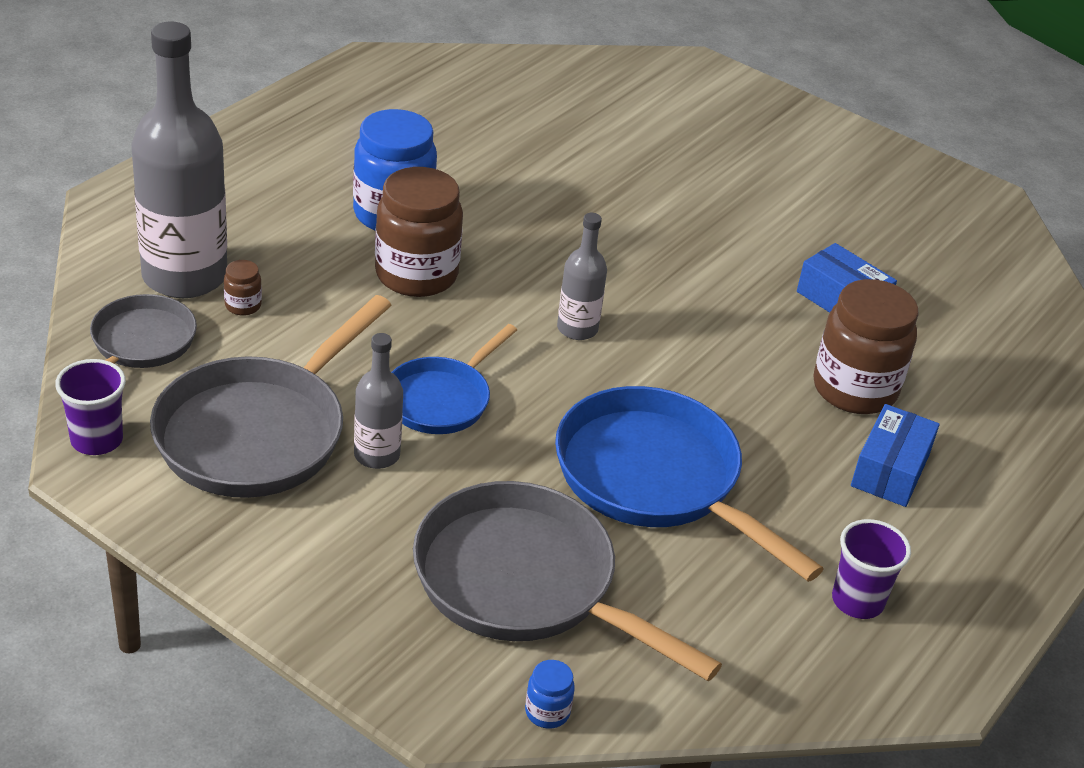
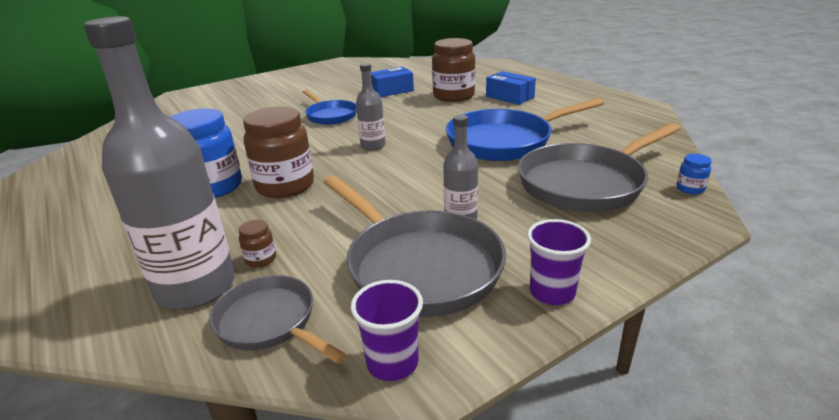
camera: 65 degrees left, 10 degrees down
(441, 399) = (414, 191): blue pan -> blue pan (330, 115)
(857, 601) = (594, 113): purple cup -> purple cup (552, 292)

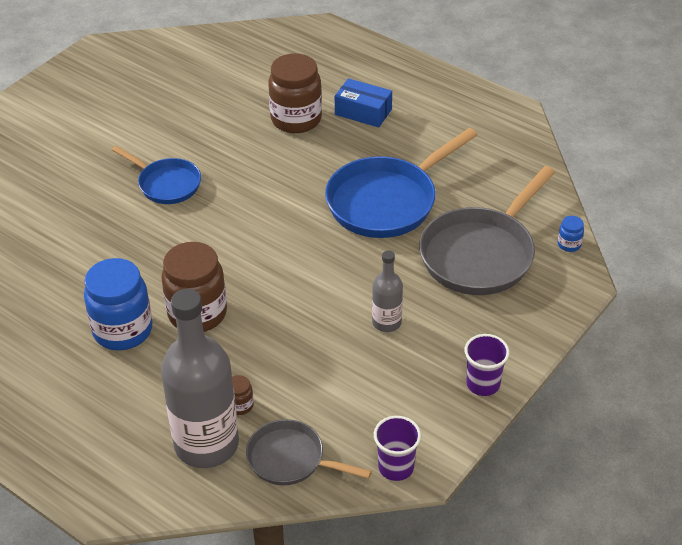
camera: 20 degrees left, 15 degrees up
(373, 146) = (250, 233): grey bottle -> none
(391, 91) = (212, 118): blue box -> none
(418, 266) = (374, 382): grey pan -> none

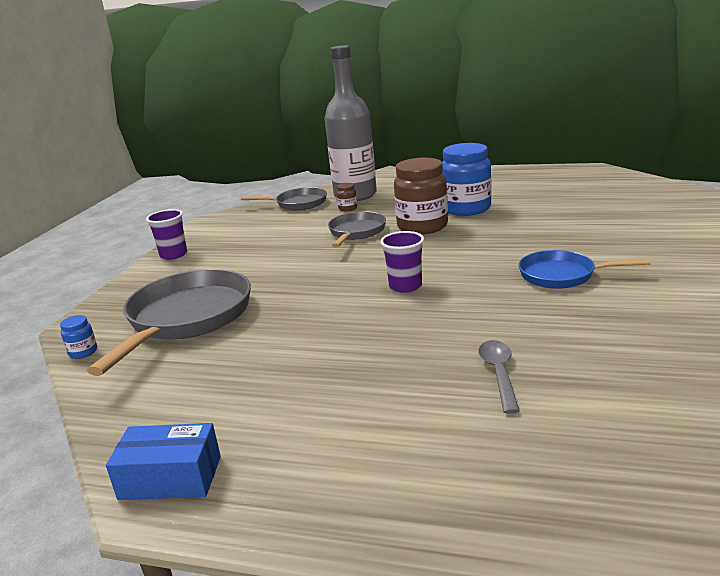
camera: 160 degrees right, 20 degrees down
(268, 336) = (356, 232): none -> grey pan
(296, 119) = (499, 374): brown jar -> grey spoon
(363, 112) = (412, 415): blue box -> blue box (170, 477)
(386, 201) = (310, 329): blue pan -> none
(386, 322) = (264, 260): grey bottle -> none
(396, 467) = (228, 216): purple cup -> purple cup (405, 286)

